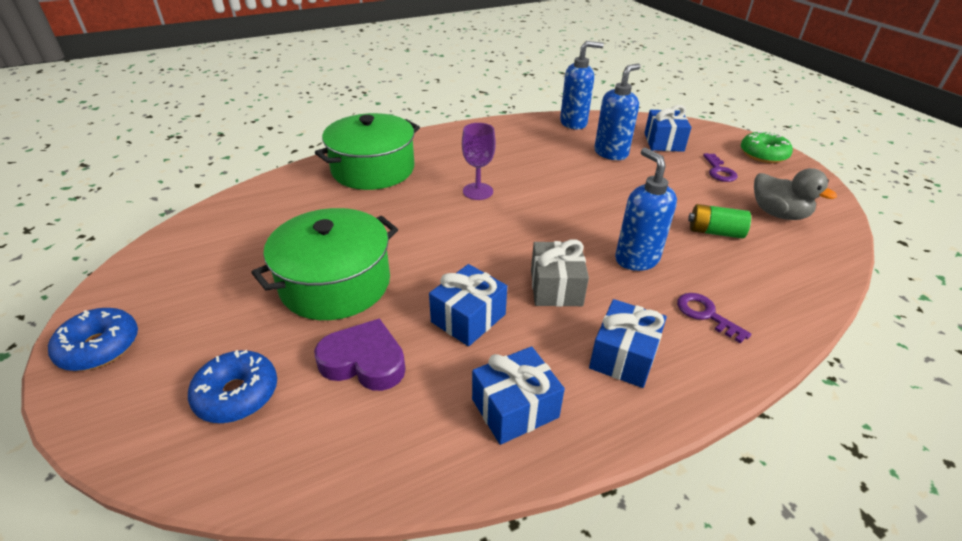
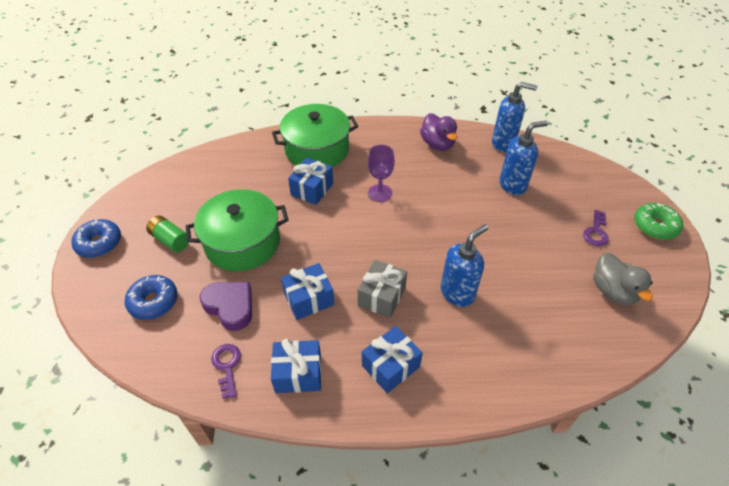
camera: 25 degrees right, 10 degrees up
(508, 137) = (437, 144): none -> purple duck
(636, 259) = (457, 293): blue soap dispenser -> blue soap dispenser turned 45 degrees clockwise
(663, 142) = (569, 186): blue gift -> blue gift (312, 189)
(705, 314) = (474, 357): purple key -> purple key (227, 366)
(714, 232) = (541, 290): green battery -> green battery (170, 240)

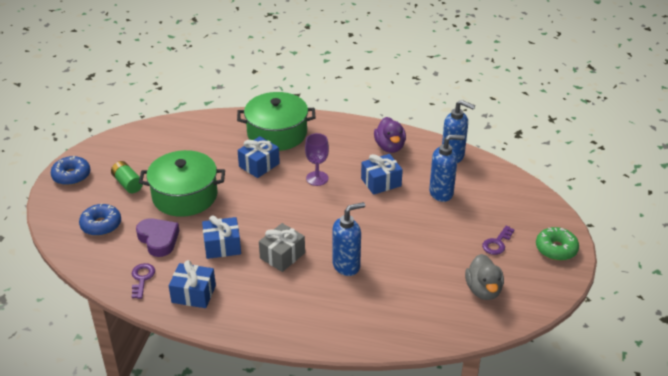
camera: 15 degrees right, 10 degrees down
(390, 366) = (267, 304): blue gift -> blue gift (381, 182)

